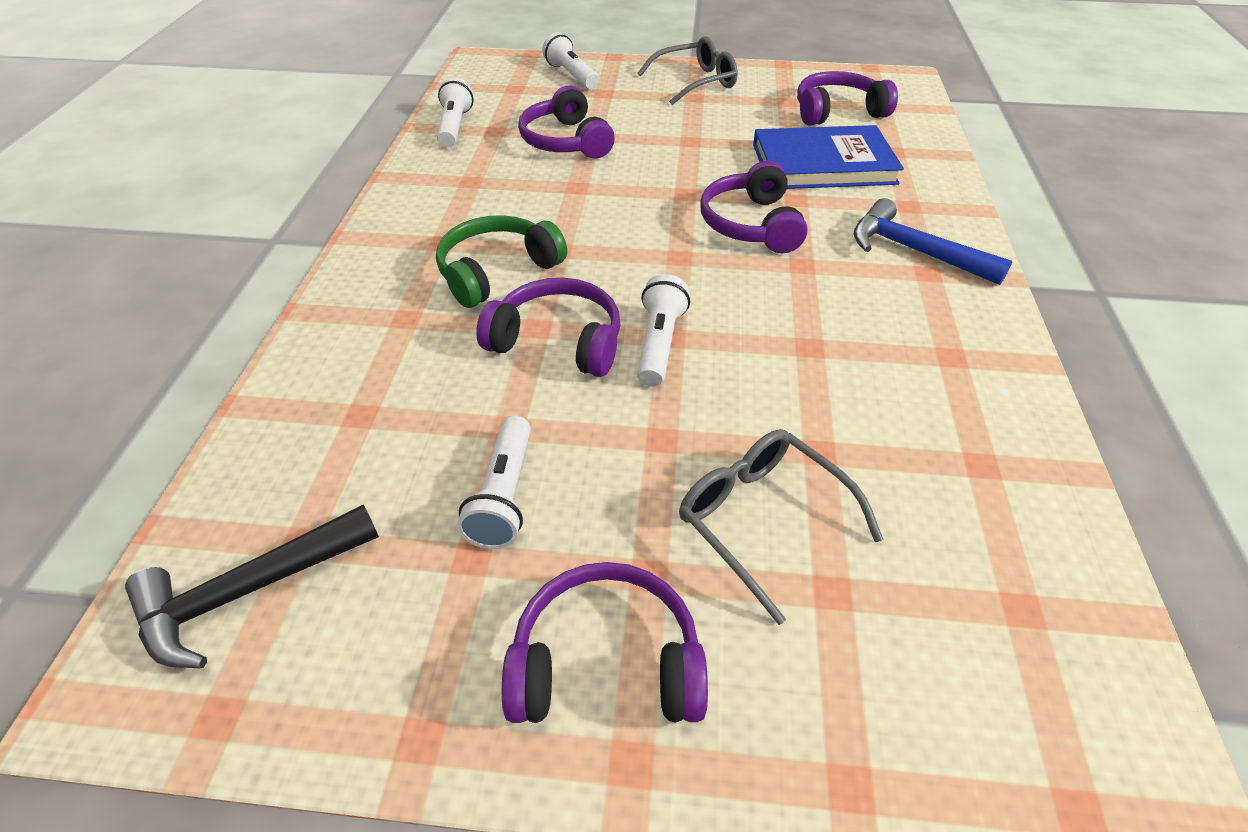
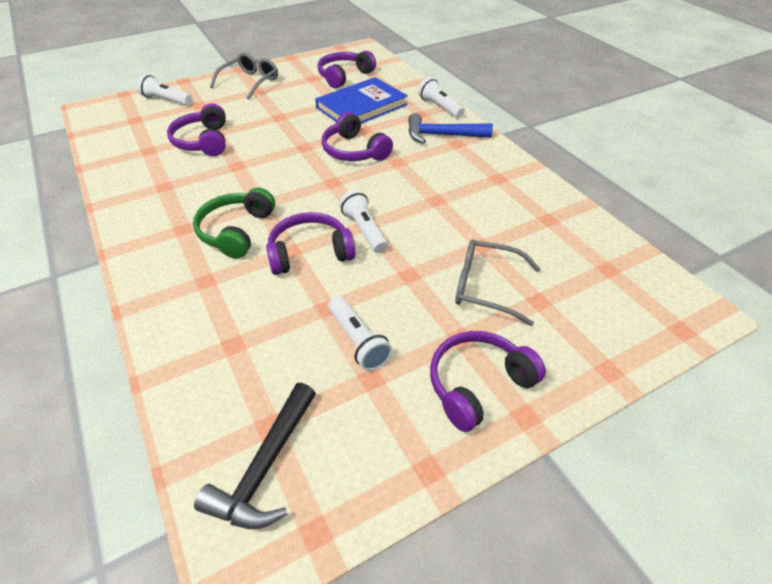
camera: 35 degrees left, 0 degrees up
(455, 127) = (117, 157): white flashlight -> white flashlight (440, 107)
(566, 141) = (203, 141): purple headphones -> purple headphones turned 45 degrees clockwise

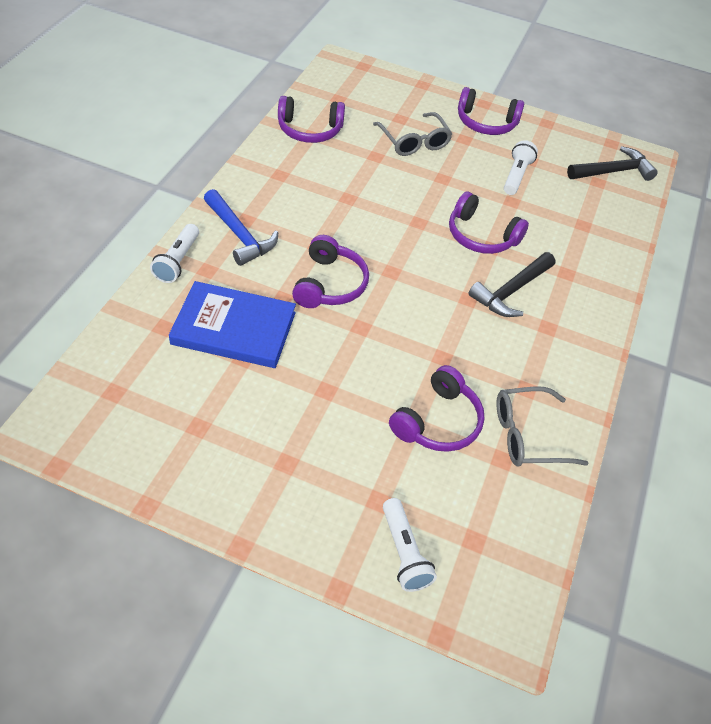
camera: 135 degrees left, 5 degrees up
(236, 231) = (511, 291): green headphones -> black hammer
(250, 82) = (269, 493): grey glasses -> grey glasses (527, 435)
(344, 76) = (164, 394): purple headphones -> purple headphones (309, 130)
(364, 230) = (427, 220): white flashlight -> none

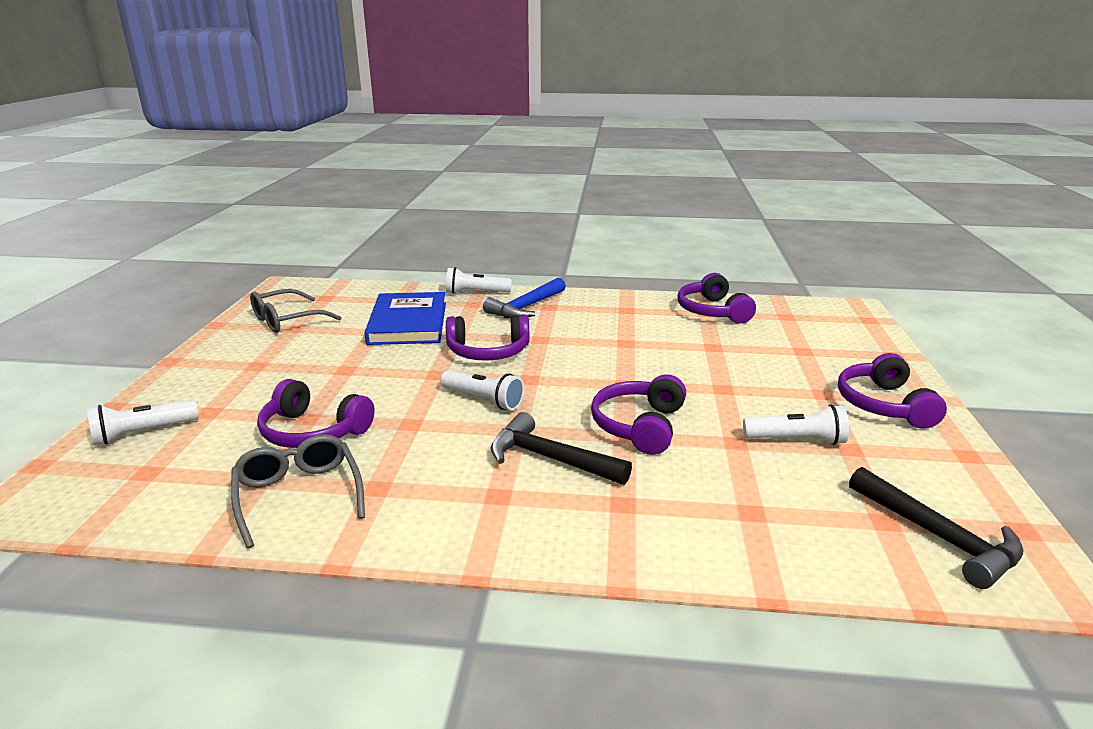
camera: 80 degrees right, 25 degrees down
(414, 142) = (769, 363): grey glasses -> grey glasses (286, 320)
(418, 306) = (483, 400): none -> white flashlight

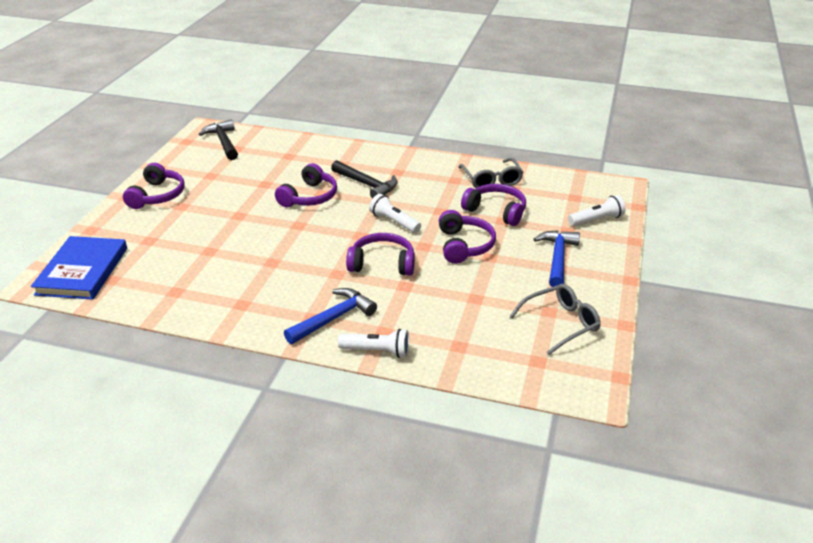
camera: 170 degrees left, 10 degrees up
(250, 375) = (557, 258): none -> blue hammer
(408, 323) = (446, 307): blue book -> blue book (82, 271)
(712, 311) = (167, 293): purple headphones -> purple headphones (464, 245)
(796, 440) = (232, 182): white flashlight -> none

